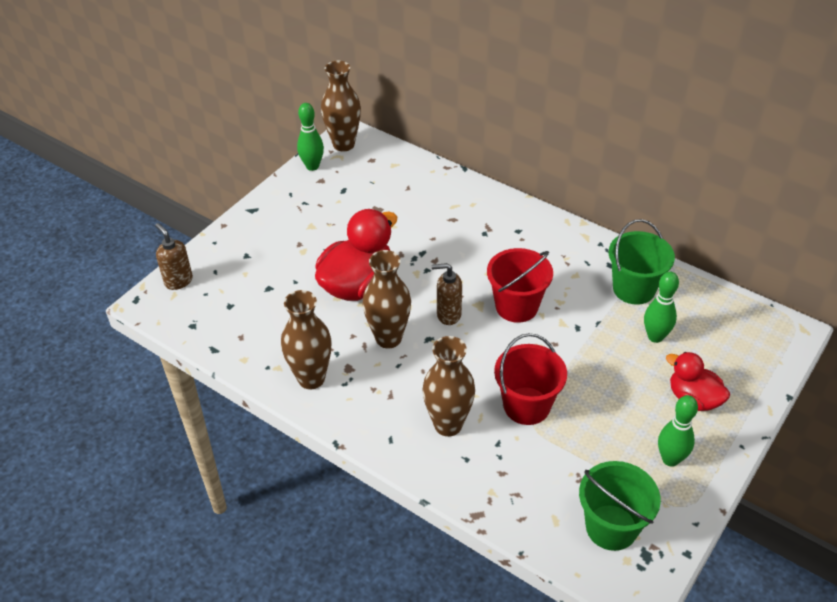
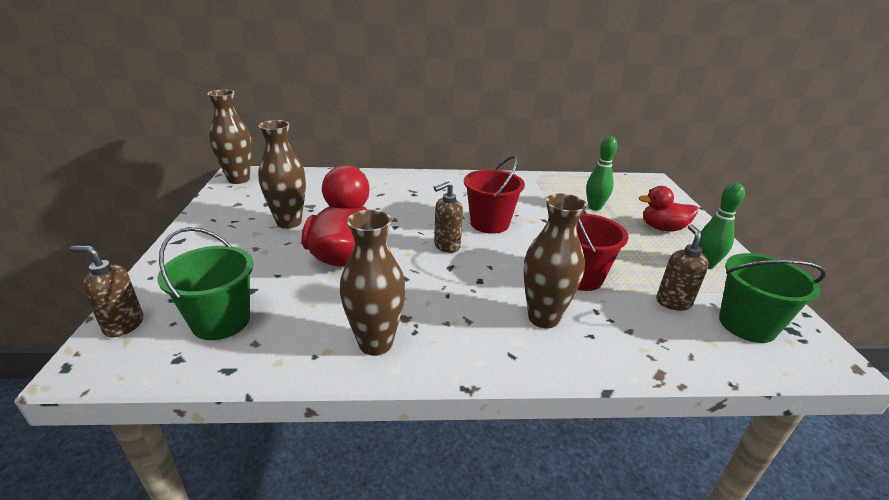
camera: 40 degrees left, 15 degrees down
(312, 166) = (220, 198): green bowling pin -> none
(388, 338) = (416, 280): brown vase -> brown vase (289, 222)
(576, 473) = (673, 302): none -> brown soap dispenser
(634, 289) = (547, 190): green bucket -> green bucket (221, 321)

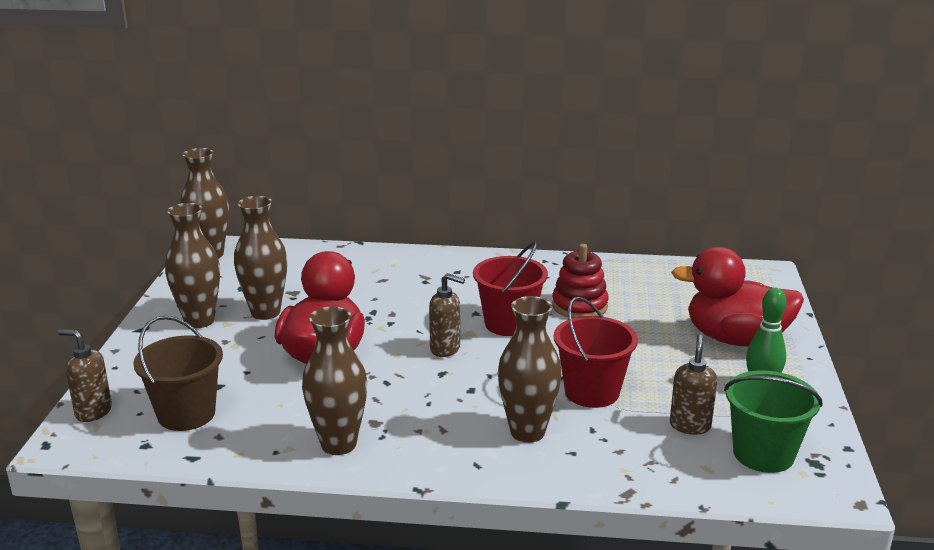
camera: 10 degrees right, 5 degrees down
(221, 321) = (186, 414): green bucket -> brown bucket
(231, 232) = (199, 321): none -> brown vase
(446, 246) = (445, 349): brown soap dispenser -> brown soap dispenser turned 135 degrees counterclockwise
(537, 208) = (579, 306): none -> red stacking toy
(594, 207) = (658, 308): green bowling pin -> none
(662, 228) = (735, 339): red duck -> red duck, size x1.67

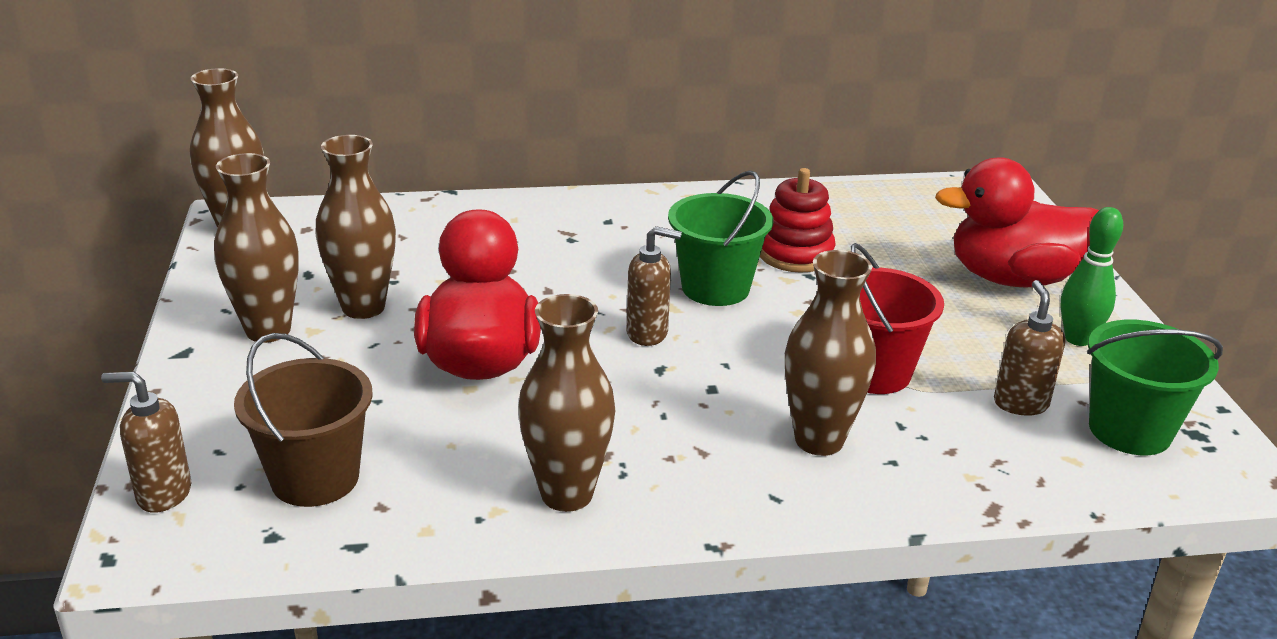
camera: 15 degrees left, 5 degrees up
(509, 324) = (715, 288): red bucket -> green bucket

